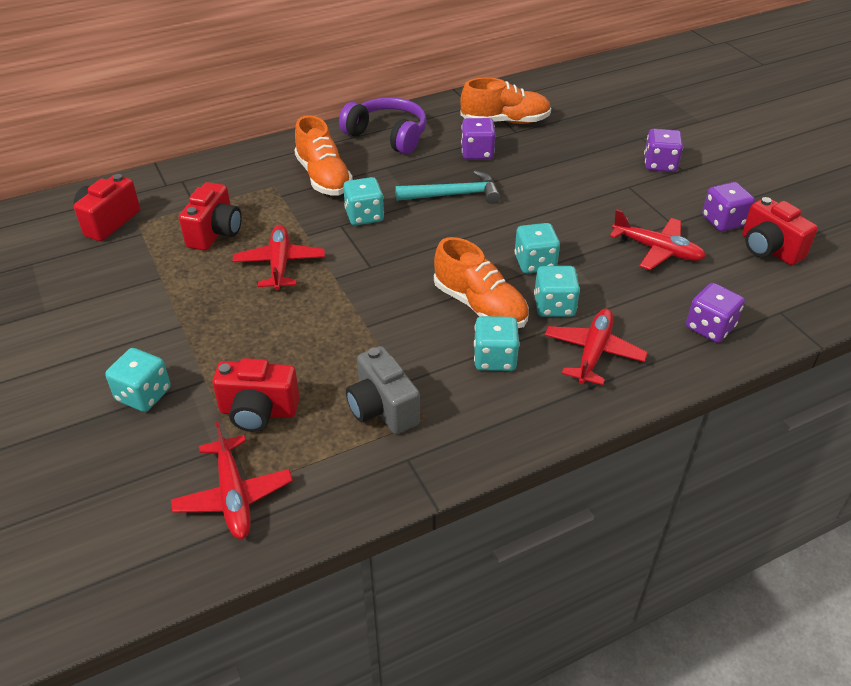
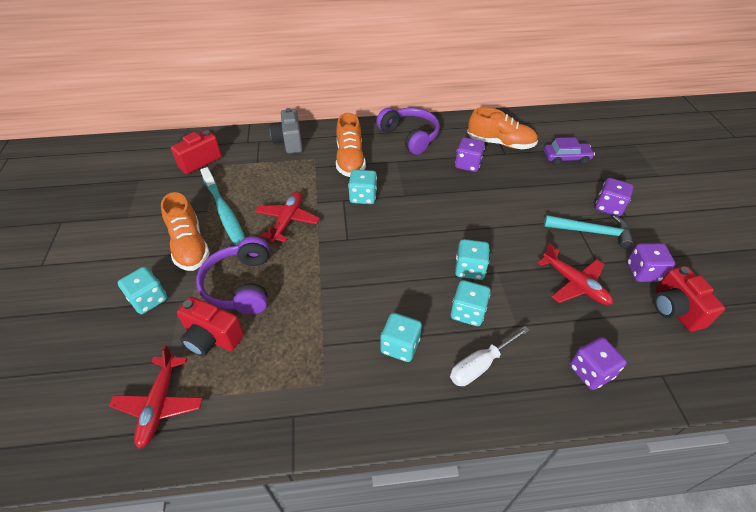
camera: 20 degrees right, 5 degrees up
(189, 276) = (225, 214): none -> turquoise toothbrush
(215, 233) = (258, 185): red camera -> none
(261, 348) = (240, 285): none -> purple headphones
(382, 409) = (296, 364): grey camera -> grey camera (289, 142)
(454, 195) = (434, 195): turquoise hammer -> turquoise hammer (592, 232)
(480, 306) = (410, 295): orange shoe -> orange shoe (189, 246)
(590, 123) = (566, 158): none -> purple car
(593, 352) = (480, 365): red plane -> white screwdriver

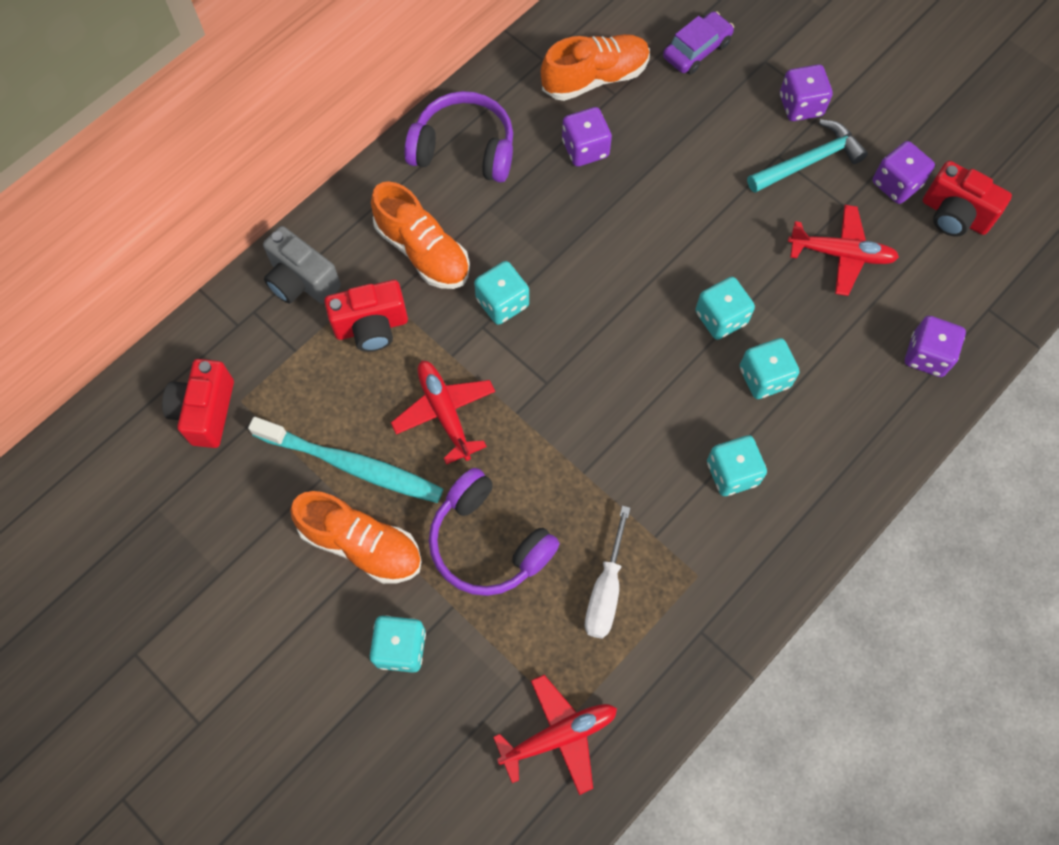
camera: 40 degrees left, 20 degrees up
(159, 404) = (559, 735): red plane -> red plane turned 75 degrees counterclockwise
(212, 338) = (530, 627): red camera -> red camera (371, 327)
(480, 365) = (825, 430): white screwdriver -> white screwdriver (606, 589)

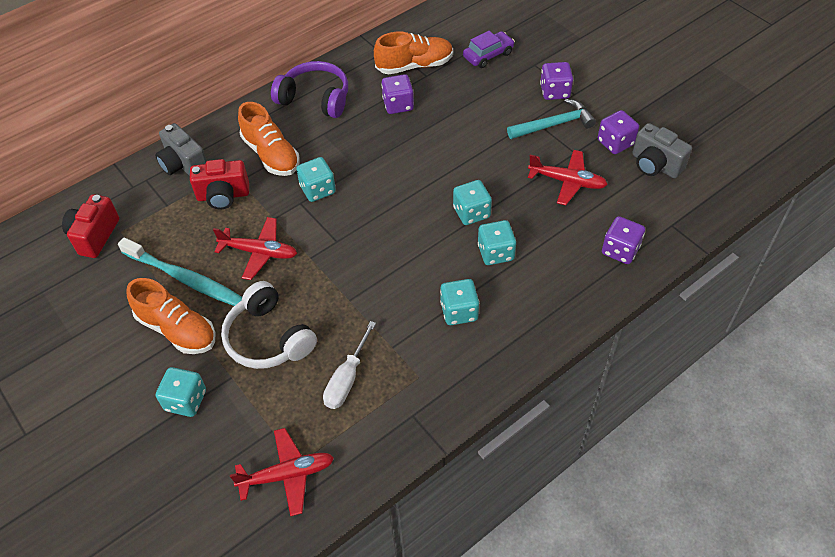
camera: 10 degrees right, 15 degrees down
(444, 412) = (259, 252): red plane -> red plane turned 120 degrees clockwise
(488, 543) = (268, 338): purple headphones -> white headphones
(954, 215) = (655, 165): red camera -> grey camera

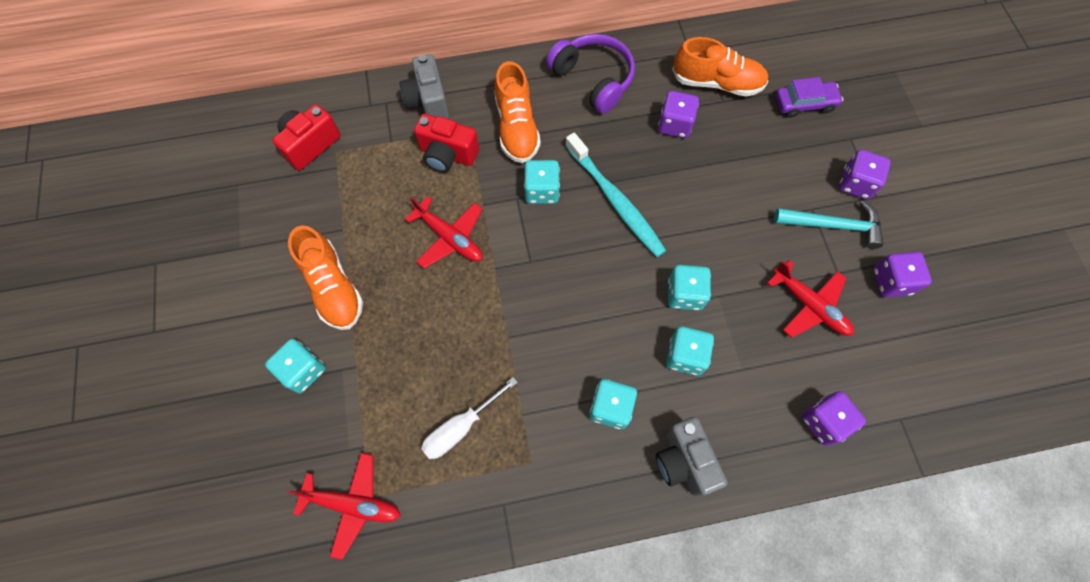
camera: 25 degrees right, 15 degrees up
(185, 279) = (367, 234): turquoise toothbrush -> turquoise toothbrush (615, 201)
(268, 338) = (410, 341): white headphones -> none
(655, 165) = (923, 332): grey camera -> grey camera (683, 461)

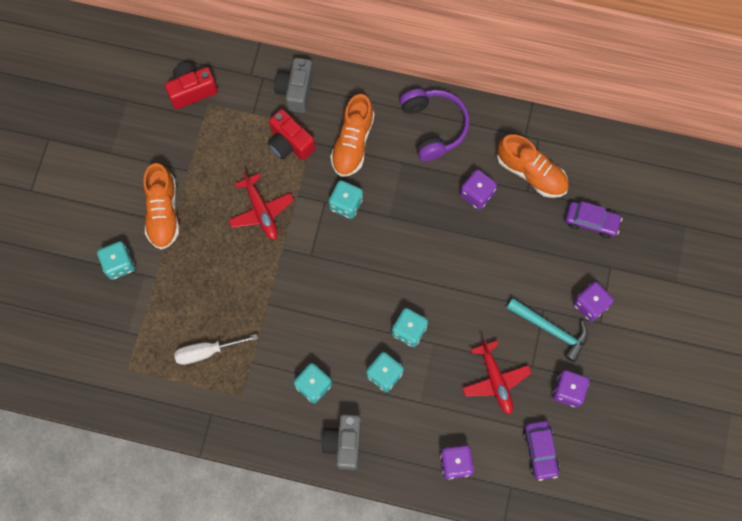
camera: 25 degrees right, 5 degrees up
(353, 504) = (116, 369): red plane -> none
(615, 201) = (397, 237): turquoise toothbrush -> none
(905, 361) = (540, 451): none -> purple car

